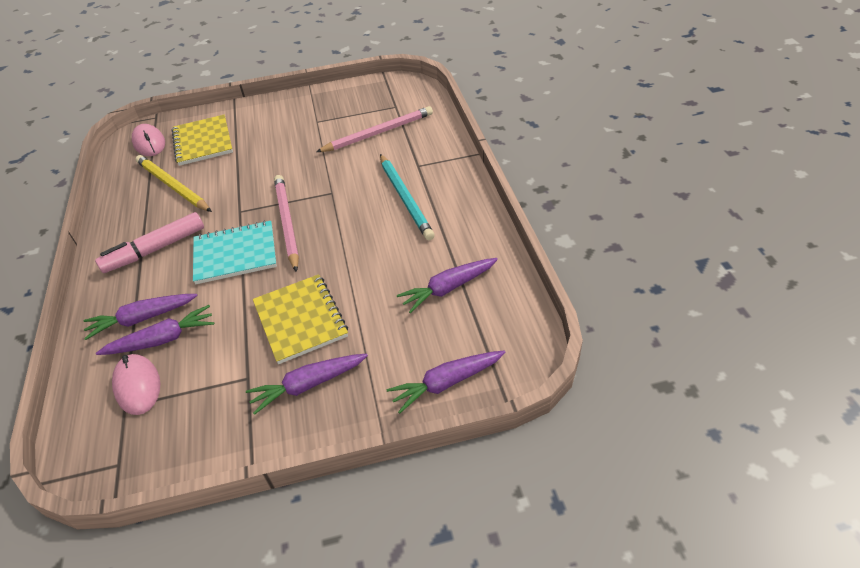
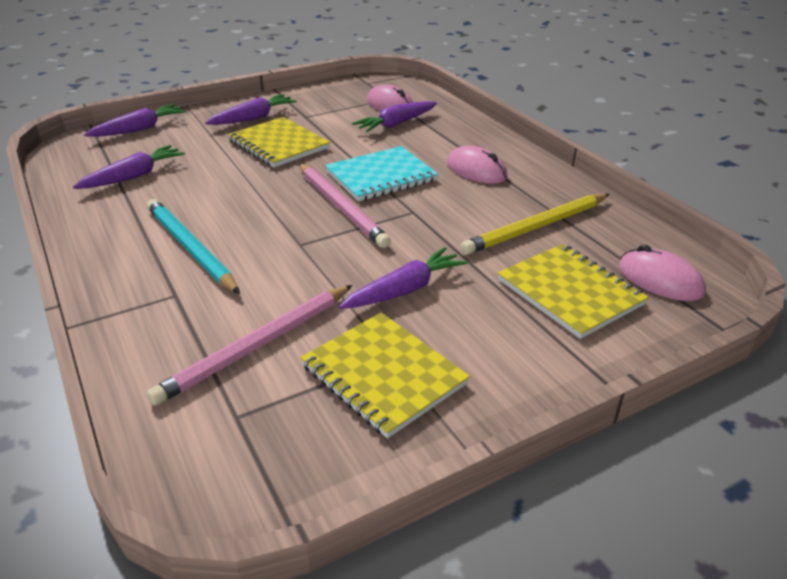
camera: 160 degrees right, 10 degrees down
(142, 319) = (428, 131): purple carrot -> purple carrot (405, 290)
(155, 249) = (476, 170): pink marker -> pink mouse
(172, 186) = (536, 227): yellow pencil -> yellow pencil turned 120 degrees clockwise
(325, 115) = (383, 375): none -> yellow notebook

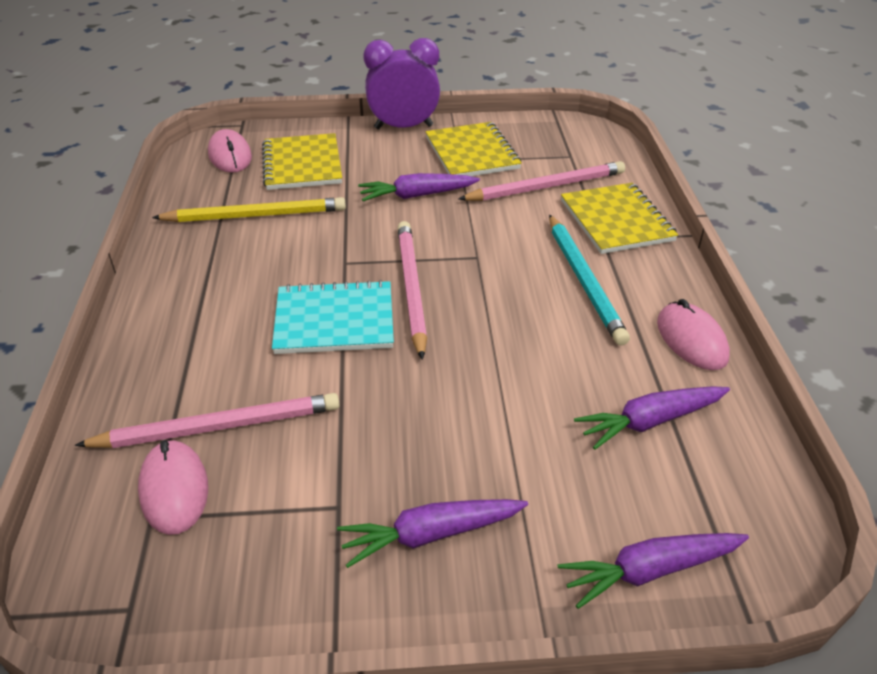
camera: 155 degrees left, 5 degrees up
(278, 144) = (424, 431): yellow notebook -> yellow notebook (616, 221)
(396, 124) = (218, 426): purple carrot -> pink pencil
(476, 170) = (222, 296): pink mouse -> pink mouse (691, 340)
(518, 397) = (403, 127): none -> purple clock

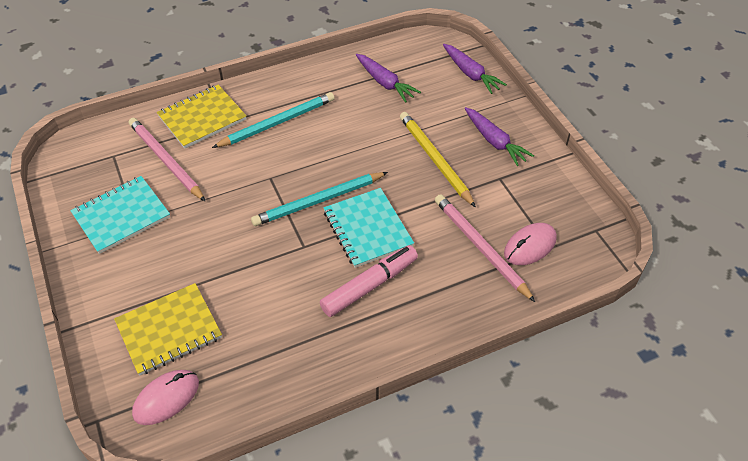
camera: 110 degrees left, 10 degrees up
(245, 301) = (369, 285): none -> pink marker
(255, 215) = (262, 329): yellow pencil -> yellow pencil (435, 160)
(403, 127) = (80, 277): purple clock -> none
(411, 288) = (318, 201): pink pencil -> turquoise pencil
(417, 195) = (200, 232): purple carrot -> none
(472, 153) = (121, 216): yellow notebook -> turquoise notebook
(691, 340) = (315, 74): pink mouse -> none

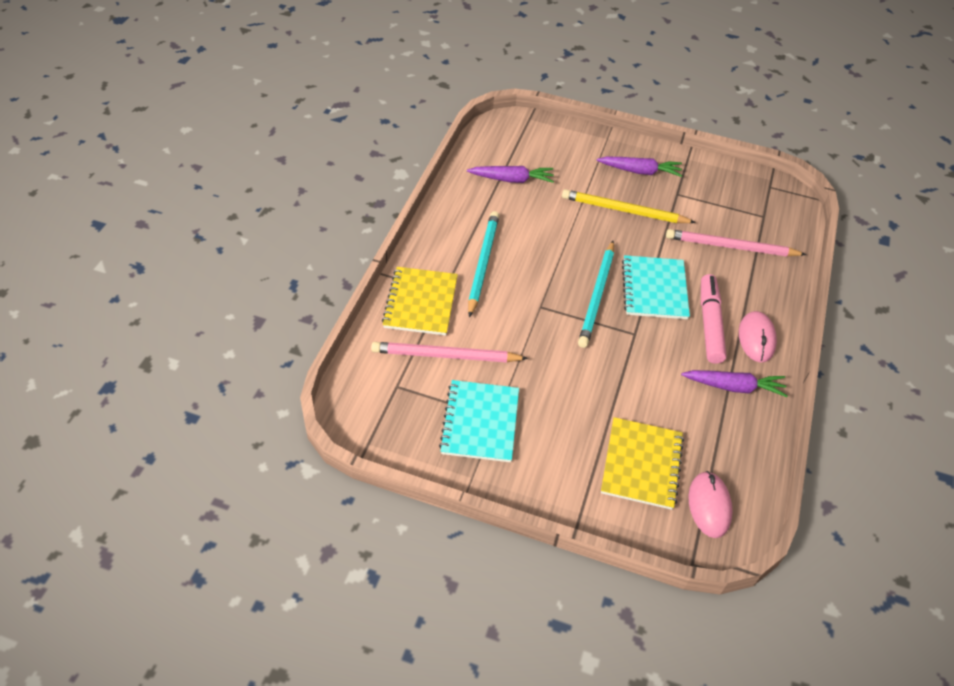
camera: 50 degrees left, 0 degrees up
(367, 229) = (654, 289): turquoise notebook -> turquoise notebook turned 75 degrees clockwise
(470, 74) = (558, 134): purple carrot -> purple carrot (734, 387)
(530, 246) = (753, 224): pink mouse -> pink mouse (756, 338)

